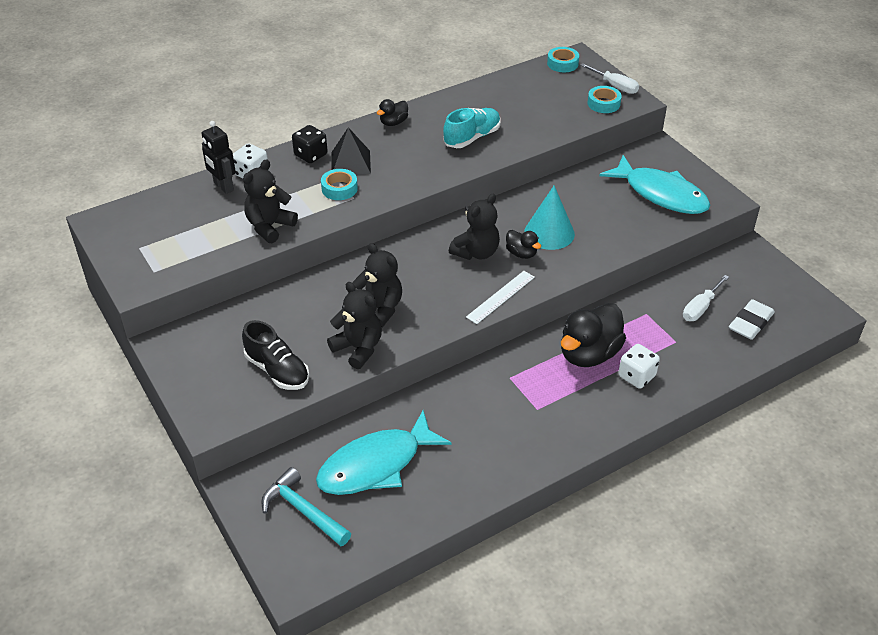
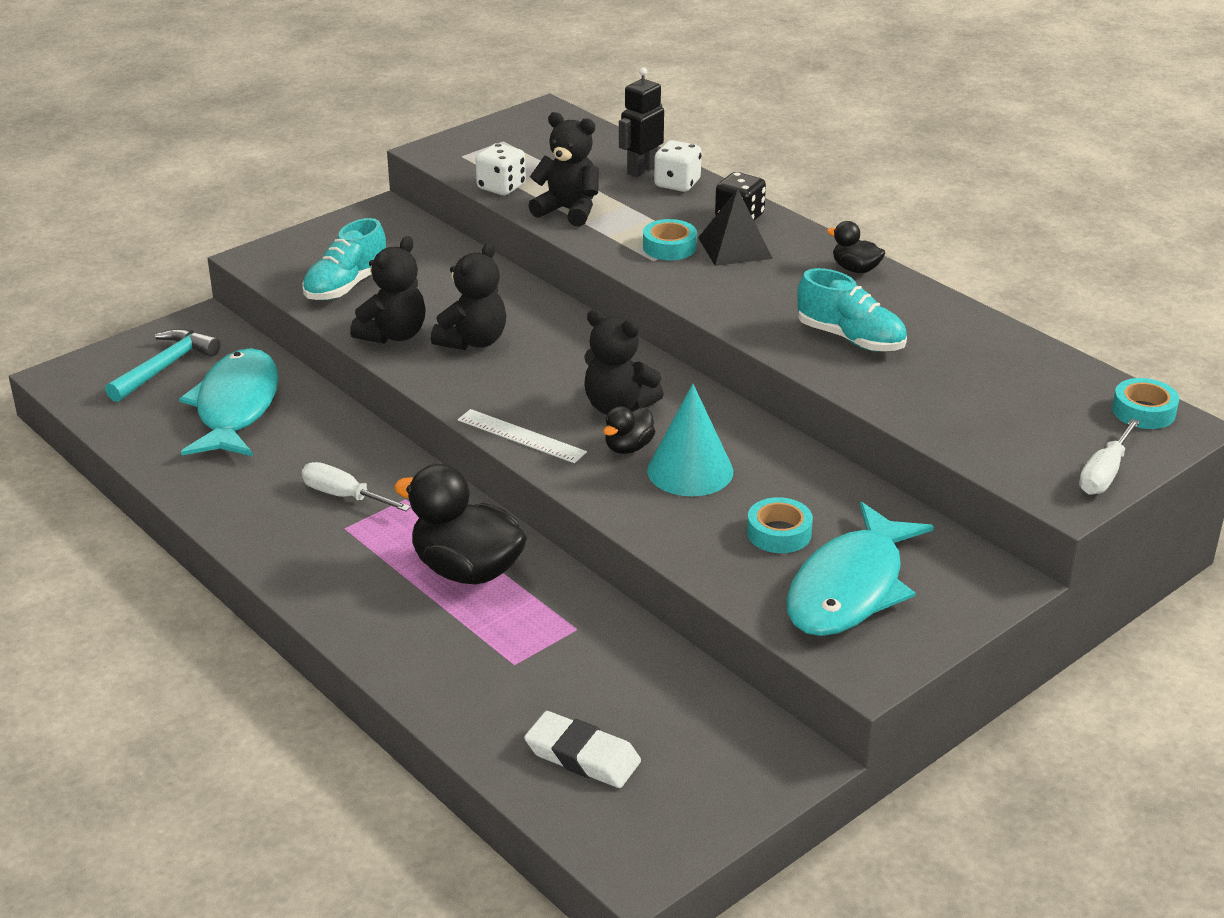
camera: 80 degrees right, 10 degrees down
(277, 370) = (346, 286): black shoe -> turquoise shoe
(376, 465) = (236, 407): turquoise fish -> turquoise fish turned 45 degrees clockwise
(603, 103) = (1034, 463): turquoise tape -> turquoise tape (779, 533)
(636, 376) = (425, 621): white dice -> white dice (501, 187)
(700, 308) = (607, 692): white screwdriver -> white screwdriver (344, 496)

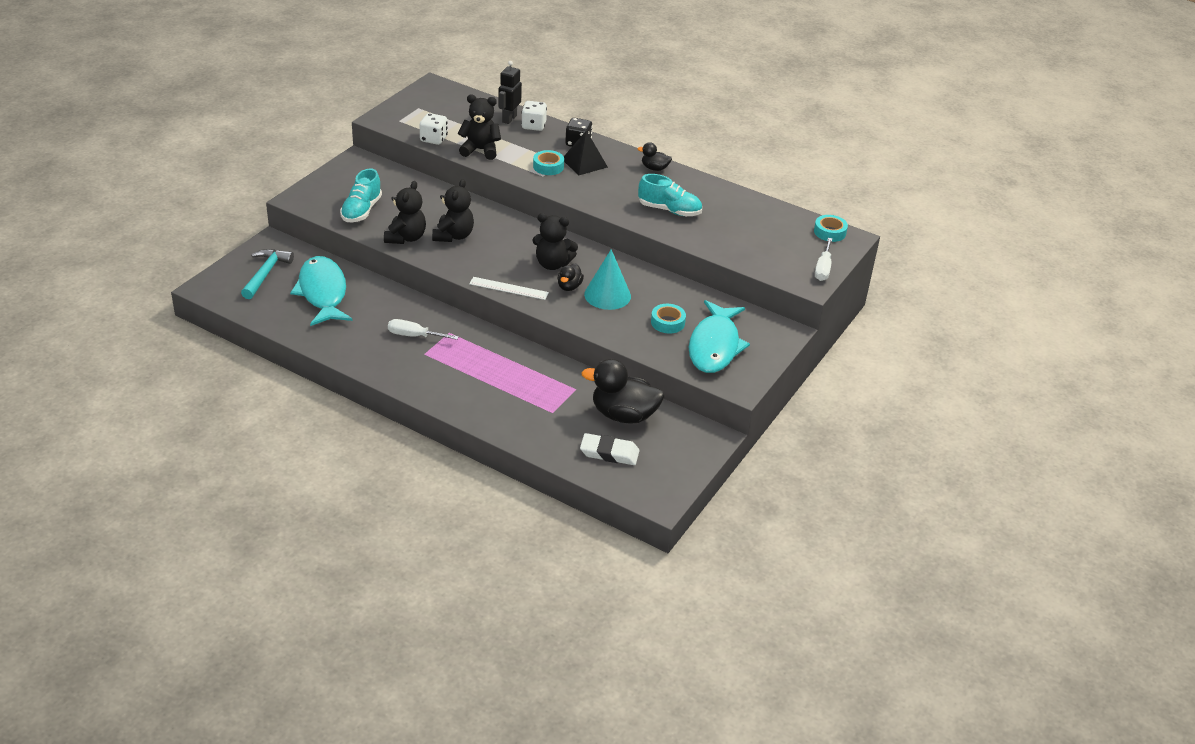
camera: 20 degrees left, 5 degrees up
(467, 570) = (503, 367): black duck -> black duck (623, 415)

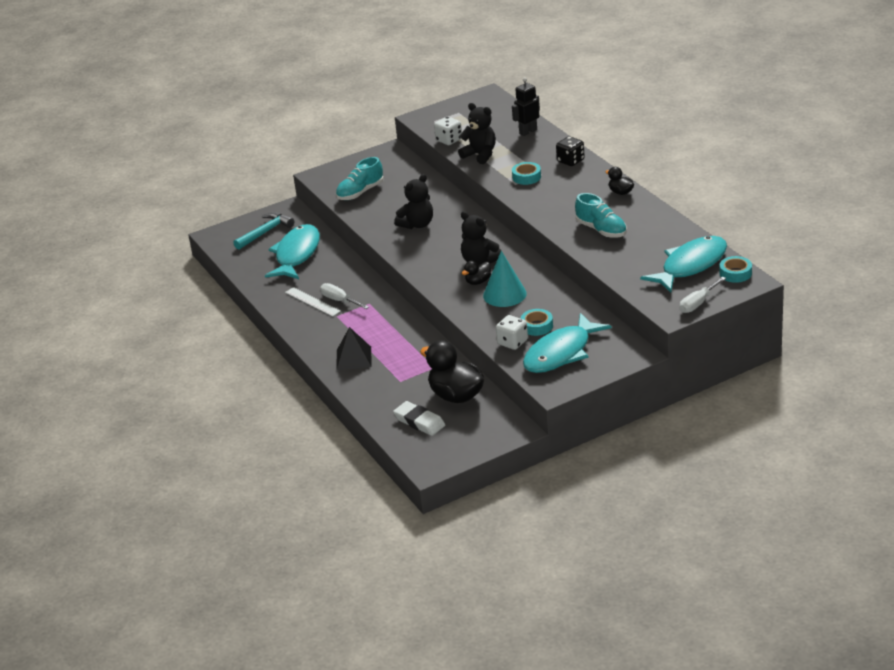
camera: 35 degrees right, 5 degrees down
(406, 238) = (377, 220): black teddy bear -> none
(509, 288) = (427, 274): white ruler -> white ruler (312, 302)
(533, 126) = (544, 140): white dice -> white dice (512, 342)
(584, 163) = (561, 178): black pyramid -> black pyramid (353, 358)
(783, 232) = (690, 265): none -> turquoise fish

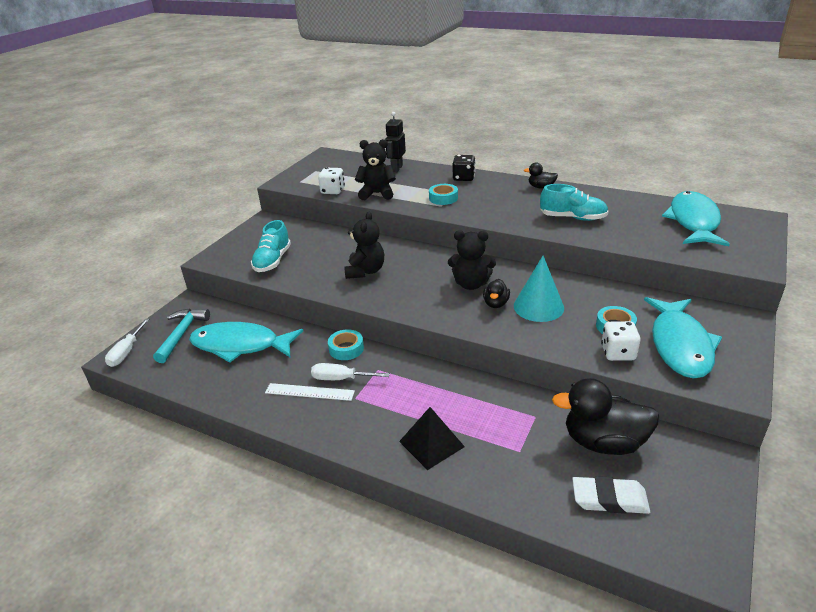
camera: 35 degrees left, 0 degrees up
(296, 254) = (240, 345): turquoise fish -> turquoise fish turned 60 degrees counterclockwise
(698, 303) = (758, 248): white screwdriver -> white screwdriver (126, 352)
(735, 273) = (738, 216): turquoise tape -> turquoise tape (346, 349)

